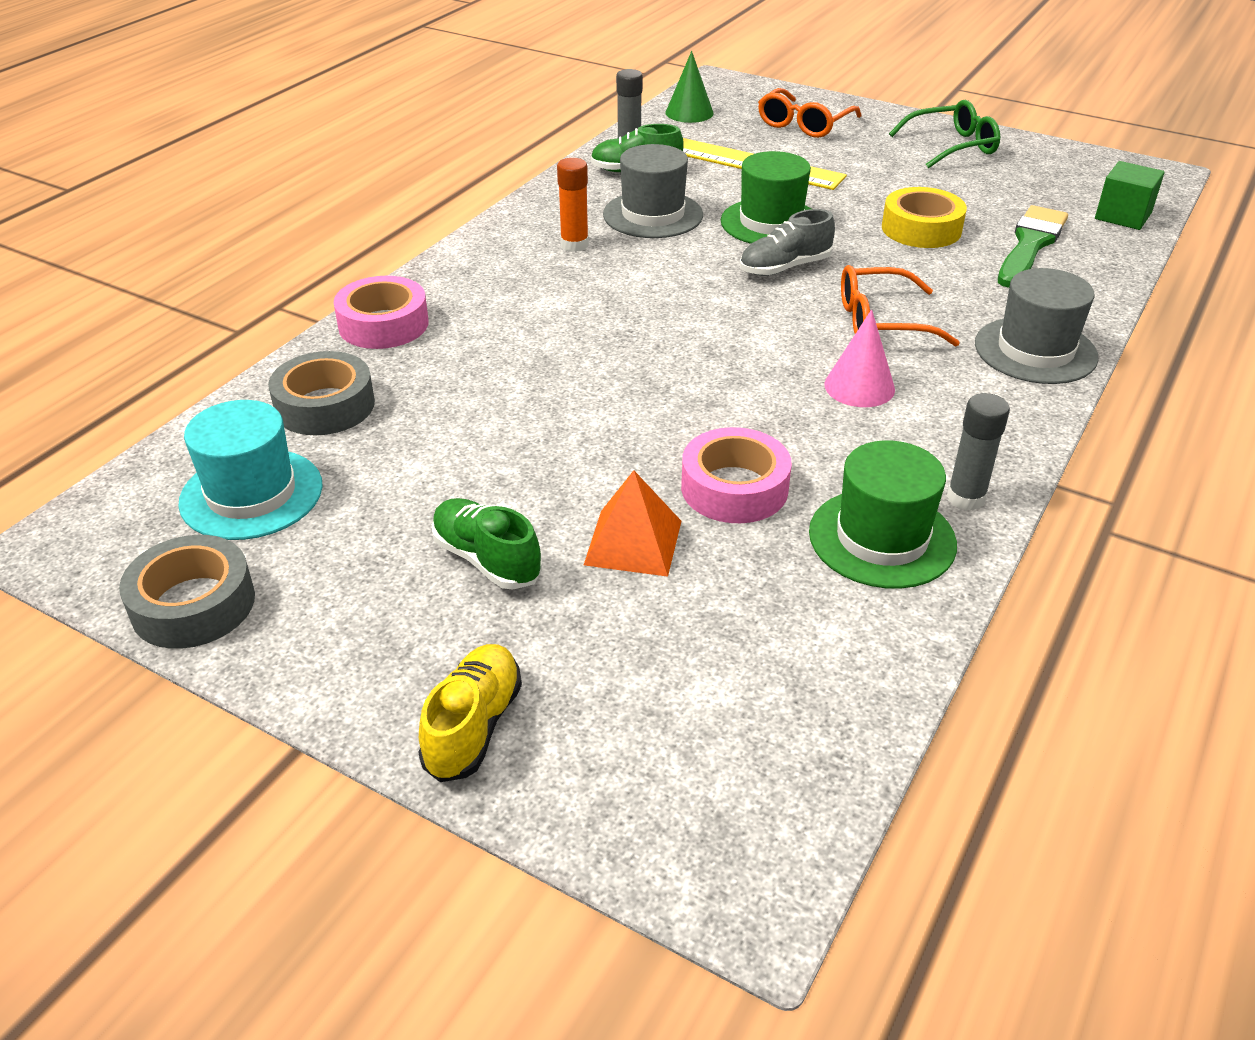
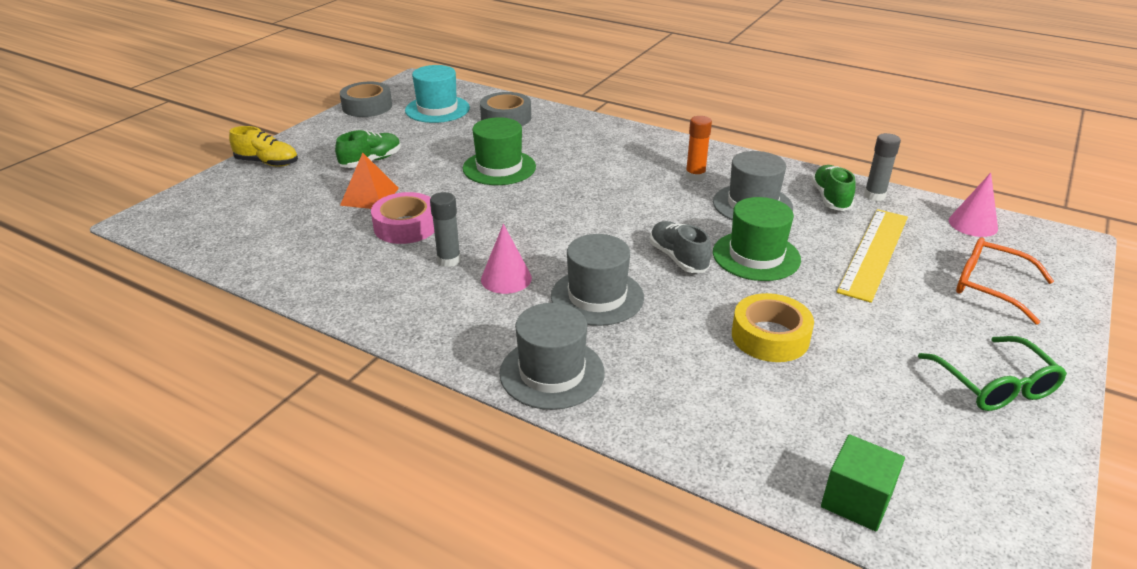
camera: 90 degrees right, 5 degrees down
(383, 324) = (585, 125): pink tape -> none
(689, 113) = (973, 224): green cone -> pink cone
(881, 321) = (597, 297): orange glasses -> grey hat
(882, 538) = (343, 272): green hat -> green hat (499, 167)
(965, 498) = (370, 308): grey glue stick -> grey glue stick (449, 260)
(1030, 245) = (756, 405): green brush -> none

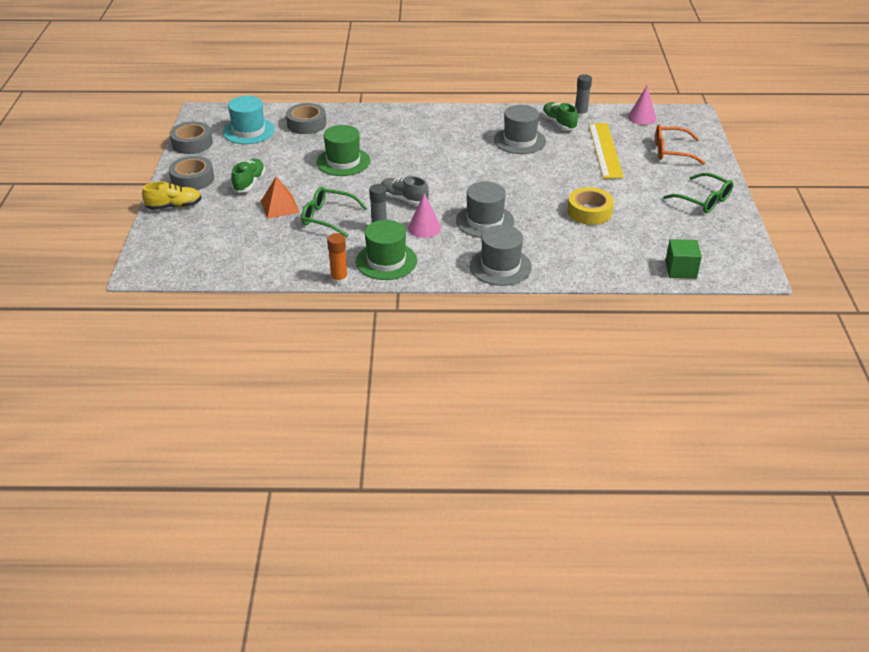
camera: 30 degrees left, 5 degrees up
(321, 141) = (192, 179): none -> grey tape
(406, 226) = (328, 218): pink tape -> green glasses
(678, 258) = (507, 185): grey shoe -> grey shoe (404, 199)
(695, 176) = (471, 131): orange glue stick -> orange glue stick (339, 280)
(756, 256) = (547, 171): green hat -> green hat (386, 261)

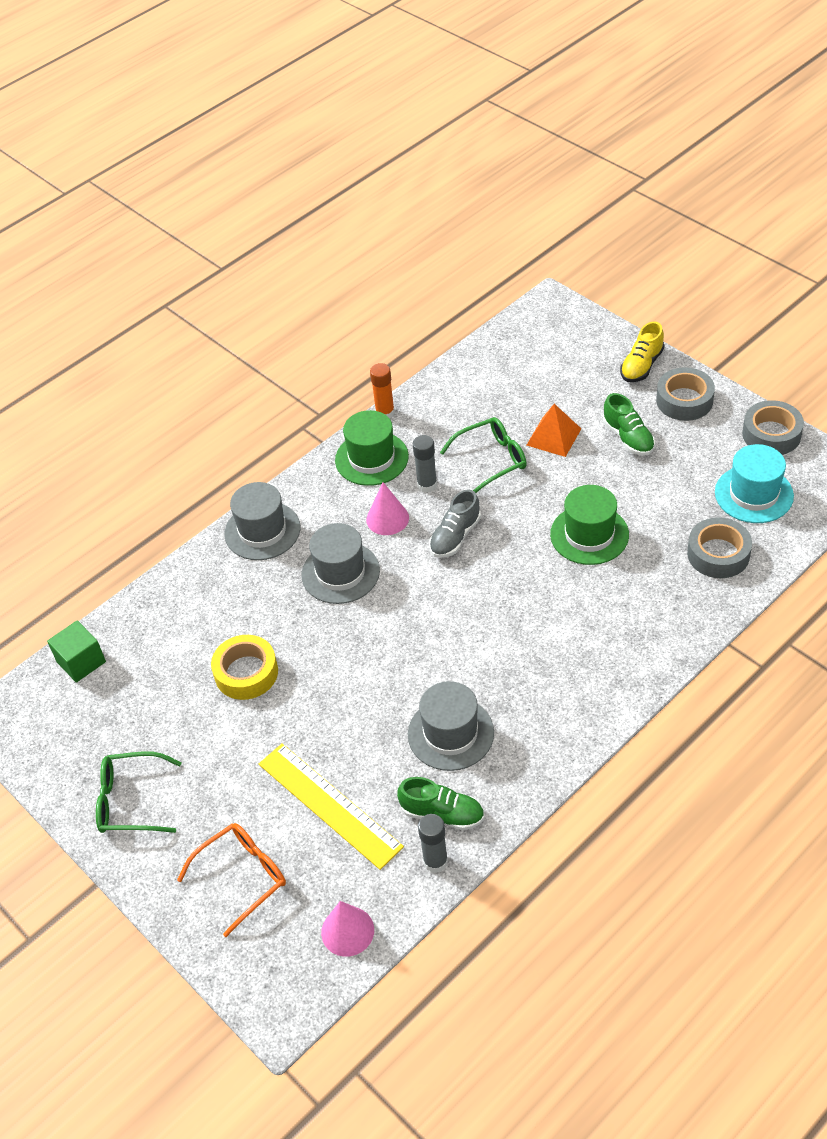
camera: 140 degrees right, 10 degrees up
(404, 199) = (455, 536): grey shoe -> grey shoe turned 135 degrees clockwise

